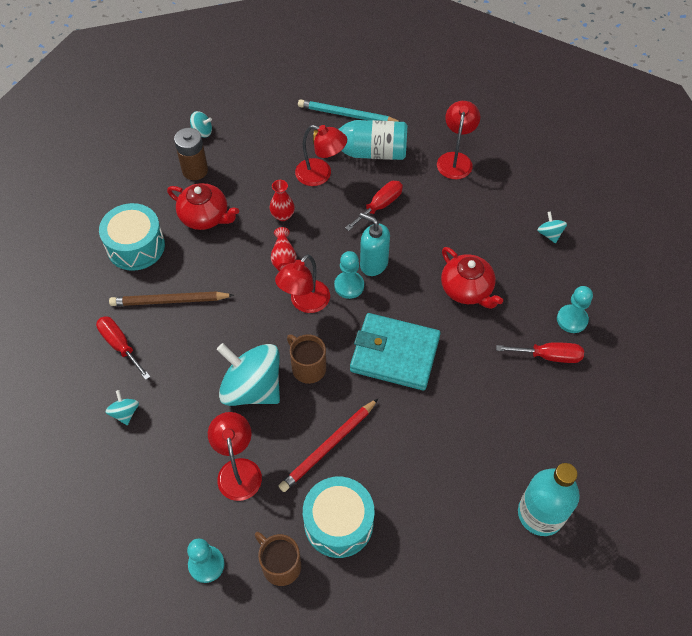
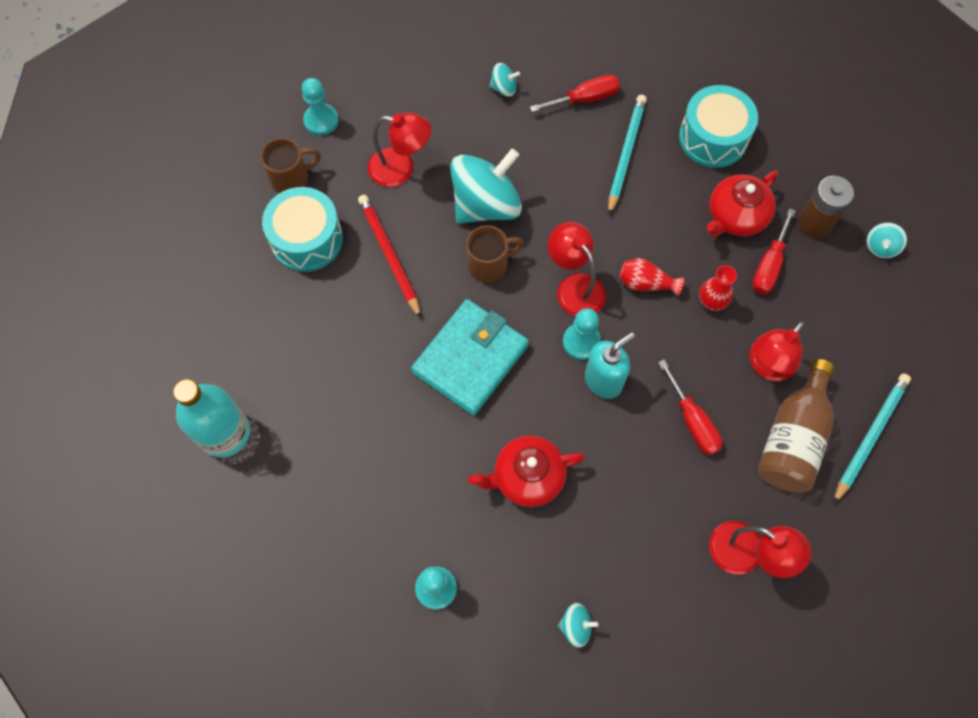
camera: 110 degrees right, 10 degrees up
(170, 301) = (626, 154): brown pencil -> turquoise pencil
(367, 152) = (792, 438): turquoise bottle -> brown bottle
(549, 356) = (398, 533): red screwdriver -> red screwdriver (769, 265)

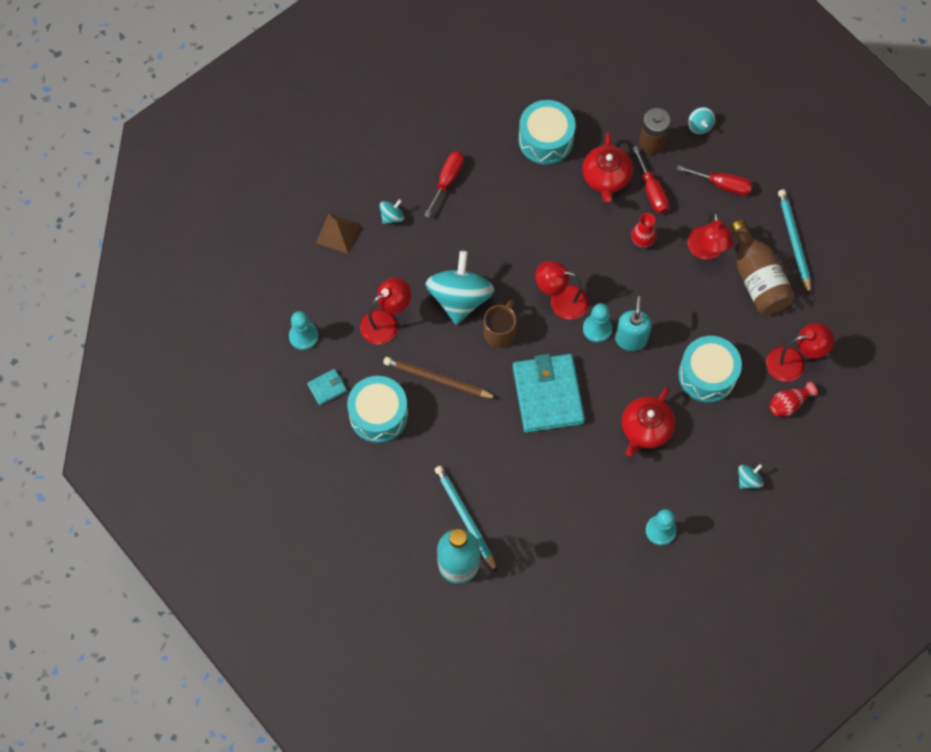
camera: 45 degrees left, 0 degrees up
(292, 178) = (327, 388): brown mug -> turquoise wallet
(389, 256) = (438, 379): red pencil -> brown pencil
(443, 64) = (338, 233): none -> brown pyramid
(626, 154) = (507, 195): turquoise pencil -> turquoise pencil (465, 518)
(643, 483) = (707, 375): none -> turquoise drum
(645, 283) = (597, 263): red vase -> red vase (788, 404)
(692, 421) = (699, 317): red screwdriver -> red screwdriver (722, 185)

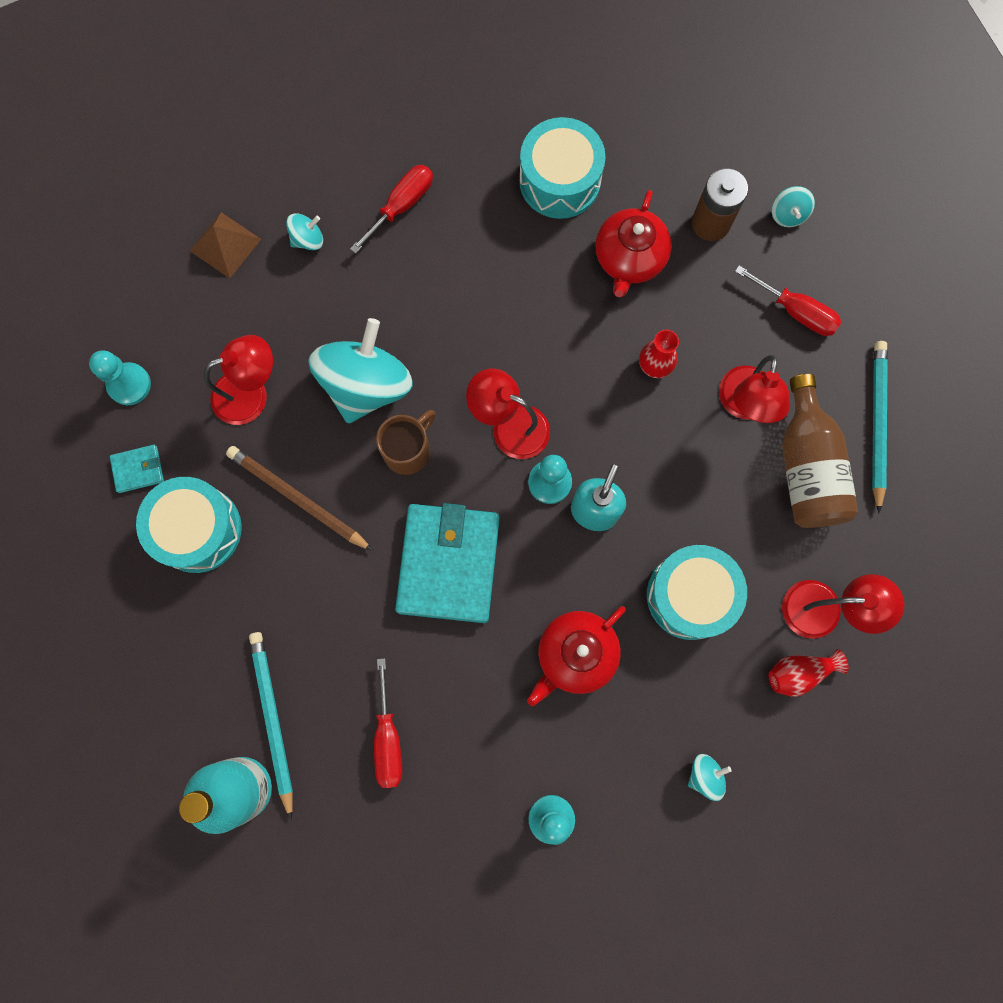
camera: 15 degrees right, 10 degrees up
(652, 191) = (690, 295): red screwdriver -> red screwdriver (388, 738)

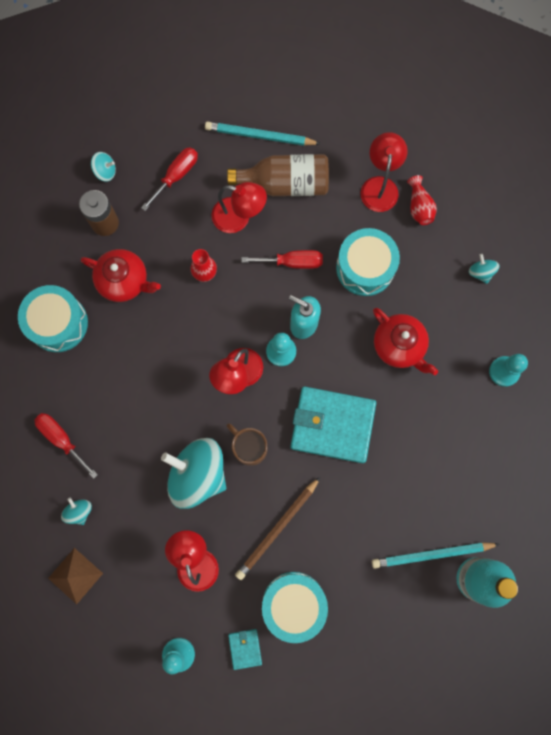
camera: 85 degrees left, 0 degrees up
(388, 738) = (448, 475): red screwdriver -> red screwdriver (292, 262)

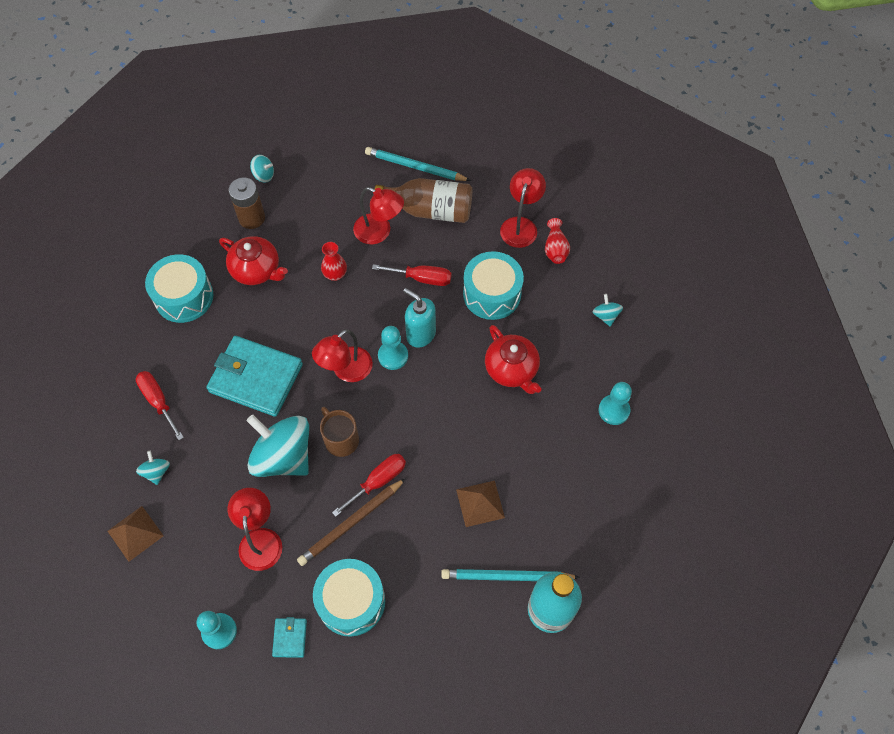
camera: 10 degrees right, 15 degrees down
(176, 176) = (329, 188): red screwdriver -> red screwdriver (378, 481)
(332, 425) = (429, 432): turquoise wallet -> turquoise wallet (256, 378)
(394, 488) = (480, 503): none -> brown pyramid

